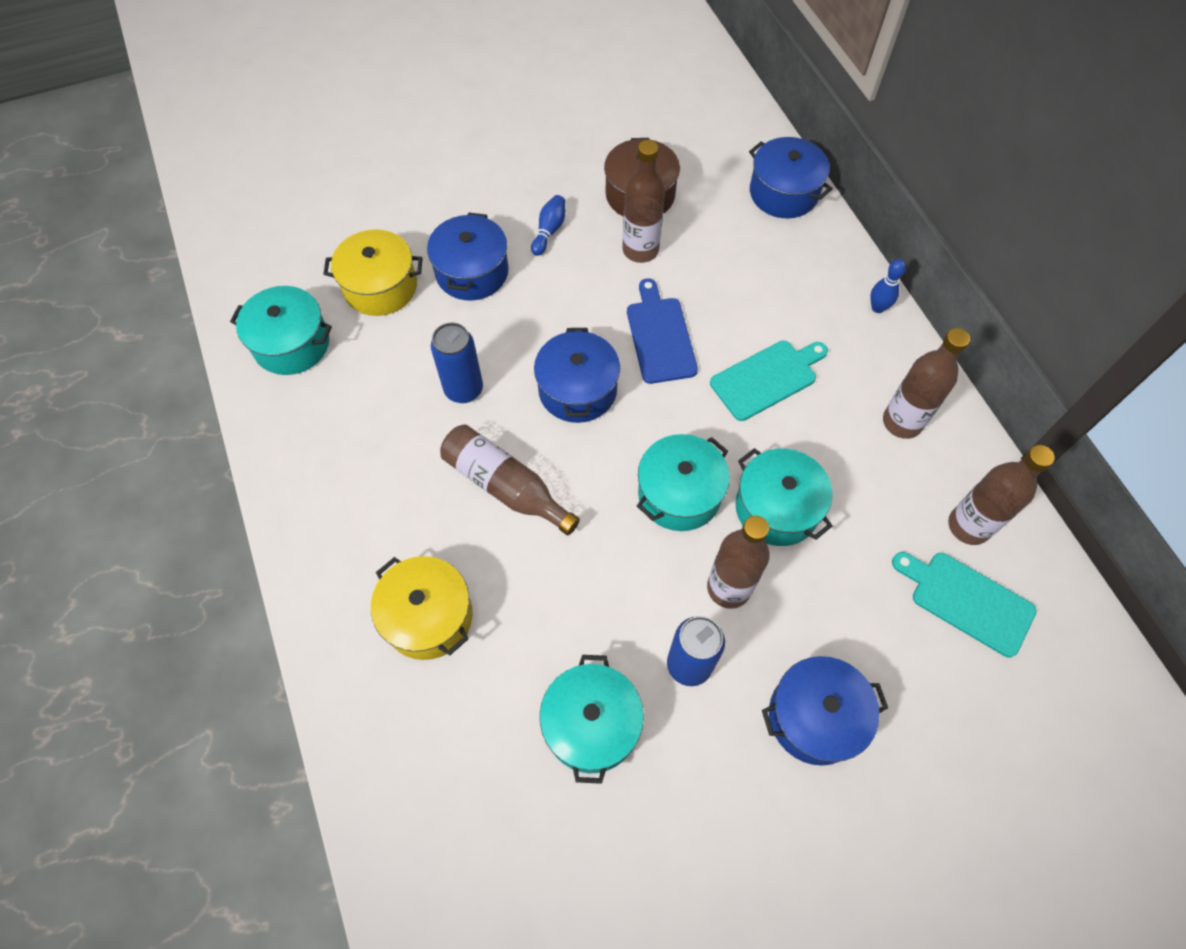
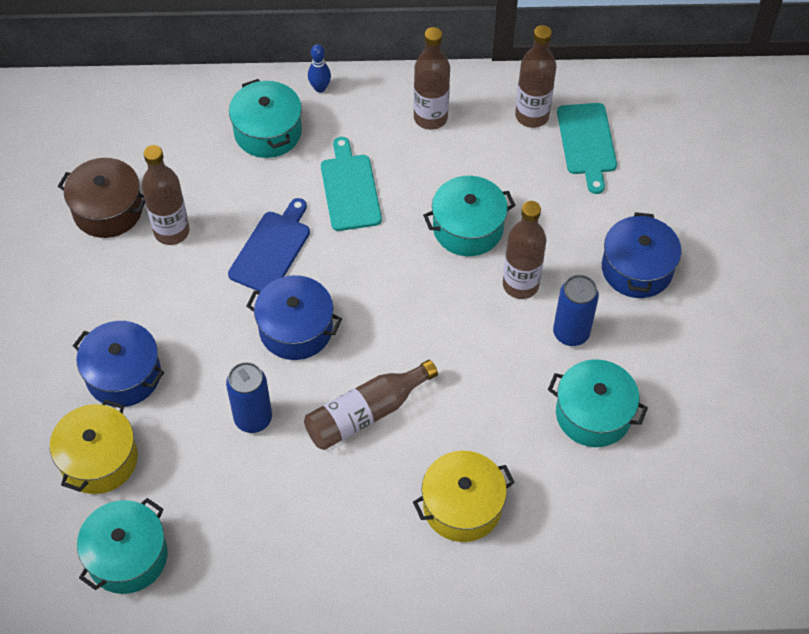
camera: 70 degrees left, 5 degrees down
(549, 231) = (109, 296): blue bowling pin -> none
(660, 336) = (271, 249): blue cutting board -> blue cutting board turned 105 degrees clockwise
(679, 493) = (427, 289): turquoise pot -> turquoise pot (268, 132)
(783, 193) = (167, 102): blue pot -> none
(967, 601) = (587, 142): turquoise cutting board -> turquoise cutting board turned 60 degrees counterclockwise

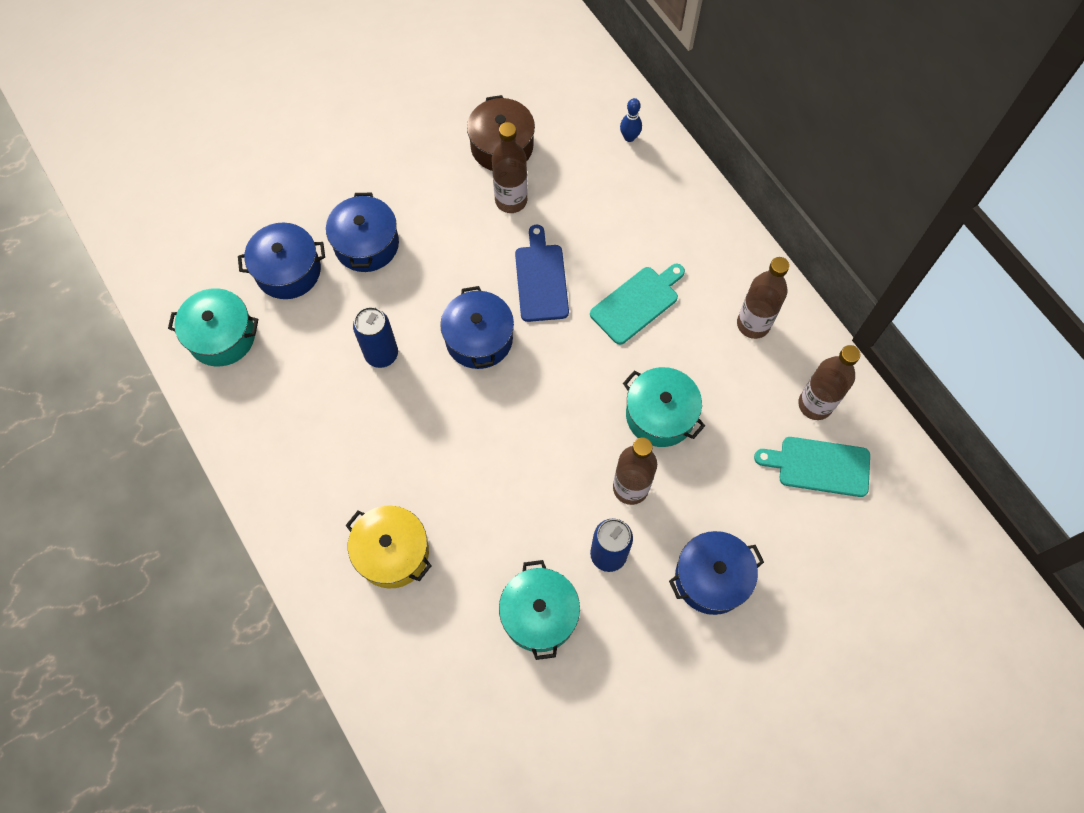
camera: 60 degrees right, 10 degrees up
(99, 459) = (288, 271): yellow pot -> blue pot
(268, 132) = (651, 211): turquoise pot -> none
(271, 249) = (541, 279): blue cutting board -> blue cutting board turned 90 degrees counterclockwise
(320, 88) = (722, 223): blue bowling pin -> blue bowling pin (629, 137)
(366, 413) = (434, 433): brown bottle -> none
(587, 142) = (819, 466): turquoise cutting board -> turquoise cutting board turned 45 degrees clockwise

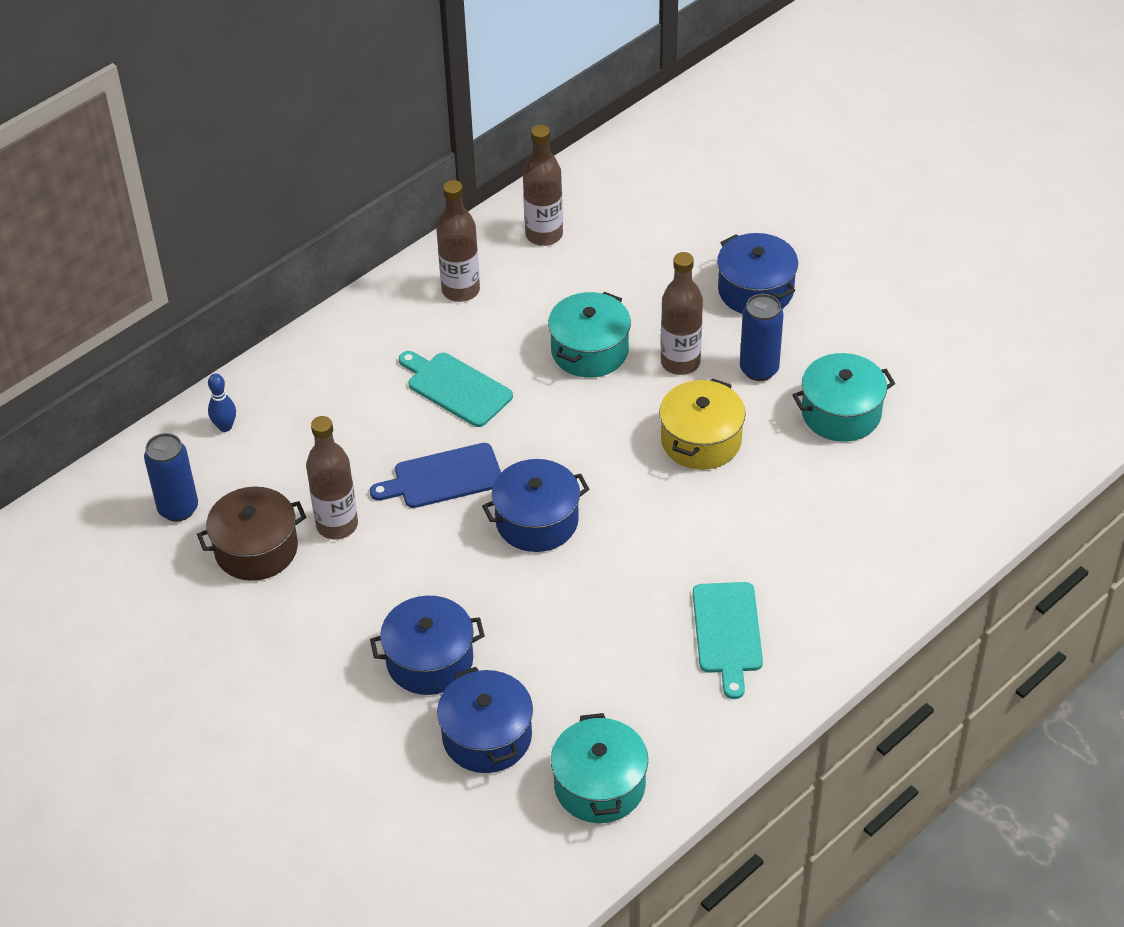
camera: 100 degrees left, 20 degrees down
(381, 354) = (581, 610): blue can -> blue can (178, 509)
(392, 552) = (819, 547): yellow pot -> yellow pot (701, 440)
(819, 466) = (612, 226): turquoise cutting board -> turquoise cutting board (728, 633)

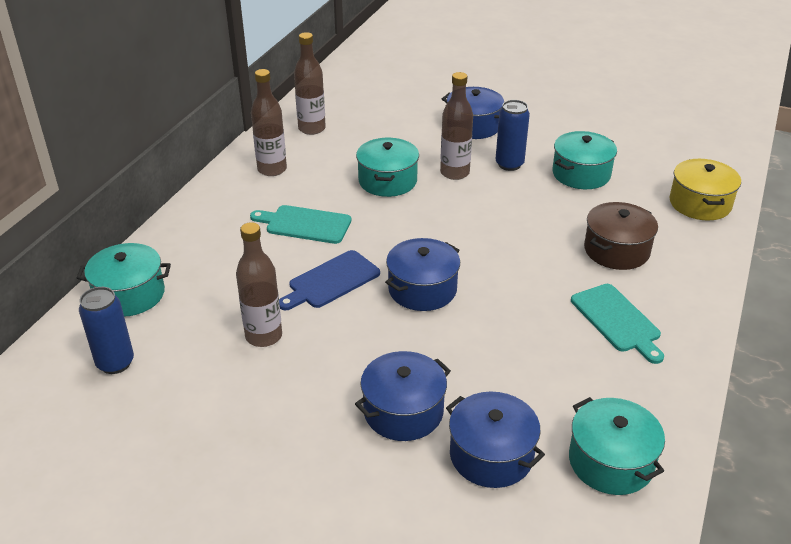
camera: 25 degrees left, 10 degrees down
(225, 427) = (130, 294): blue bowling pin -> turquoise pot
(256, 549) = (202, 373): brown pot -> brown pot (616, 250)
(701, 440) = (503, 211): yellow pot -> yellow pot (700, 203)

